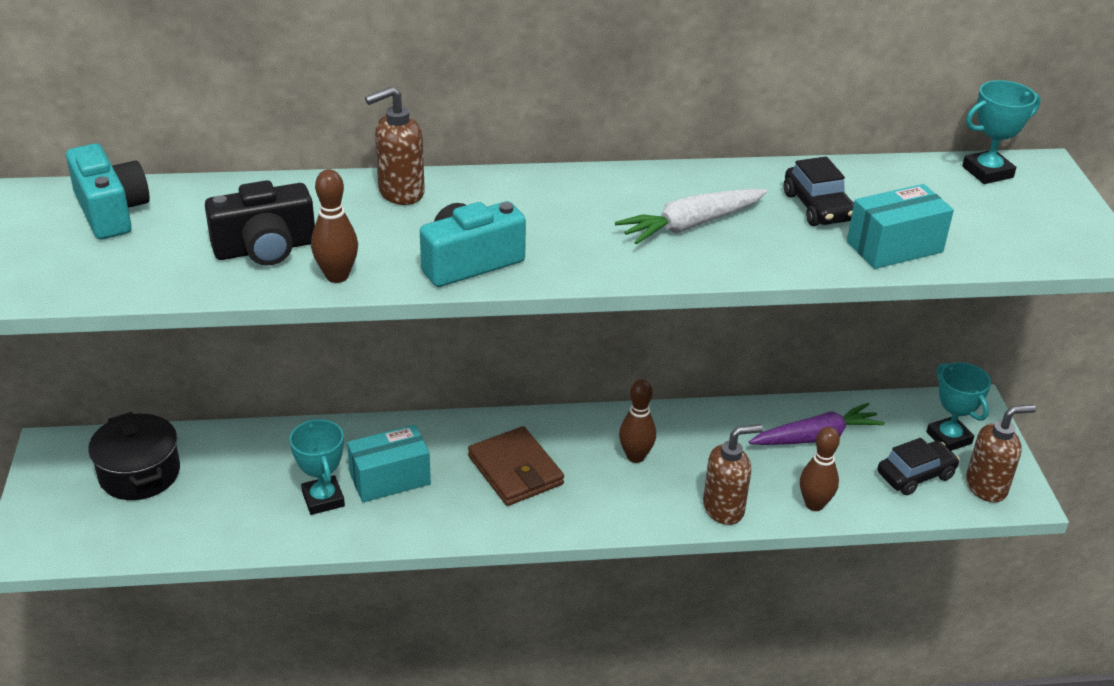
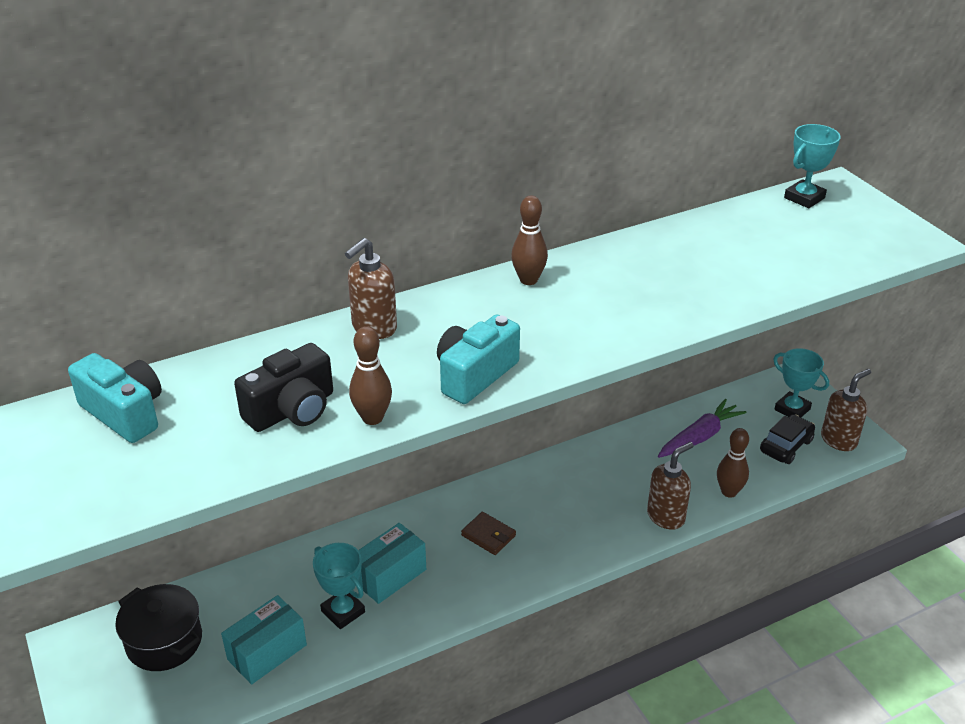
camera: 20 degrees left, 0 degrees up
(515, 470) = (488, 535): brown wallet -> brown wallet, size x0.61
(635, 456) = (575, 494): brown bowling pin -> brown bowling pin (528, 280)
(691, 225) = (625, 296): white carrot -> none
(817, 207) = (707, 257): black car -> none
(894, 247) = (783, 275): turquoise box -> turquoise box (267, 652)

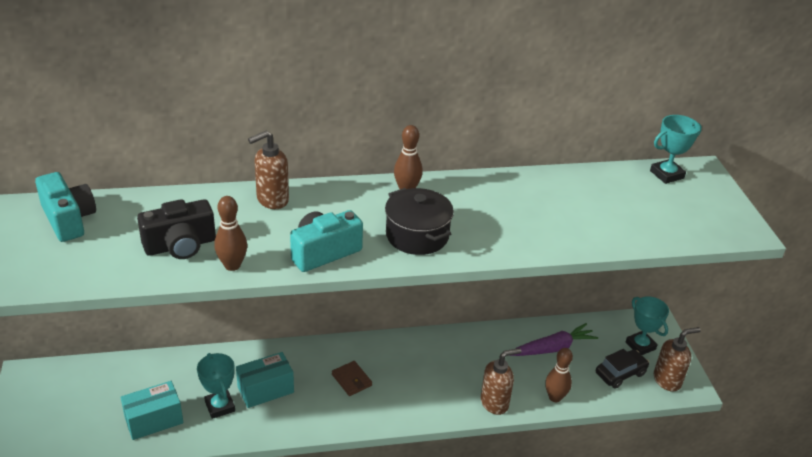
camera: 15 degrees right, 0 degrees up
(164, 641) = (89, 392): black pot -> black pot (417, 235)

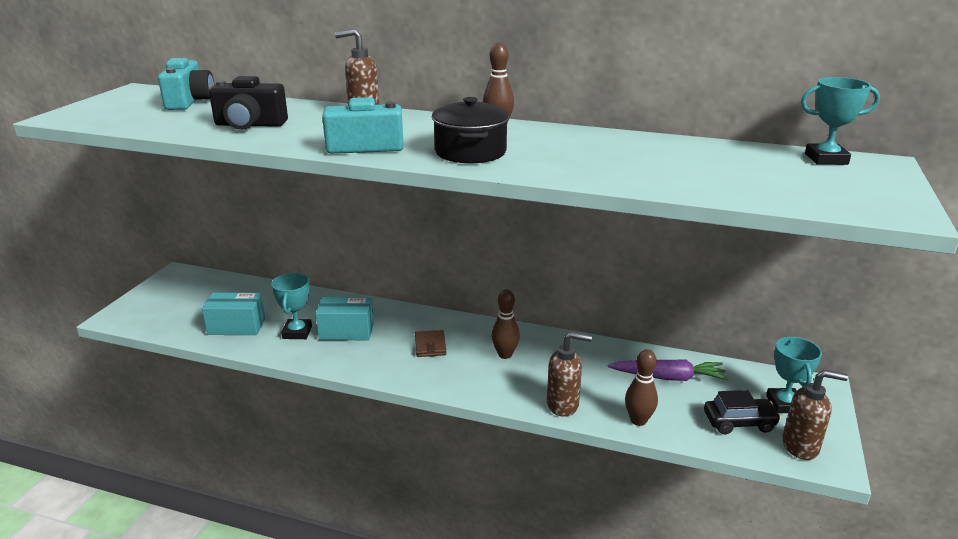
camera: 30 degrees right, 10 degrees down
(232, 265) = (274, 140): brown bowling pin -> brown bowling pin (505, 354)

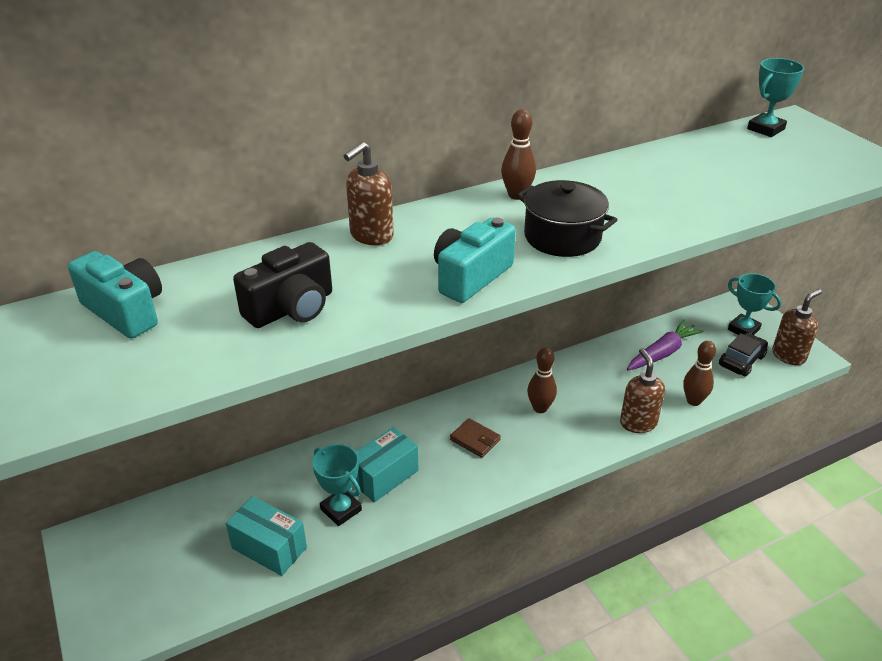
camera: 45 degrees left, 10 degrees up
(236, 327) = (269, 548): turquoise box -> turquoise box turned 75 degrees clockwise
(563, 405) = (638, 423): brown soap dispenser -> brown soap dispenser turned 60 degrees counterclockwise

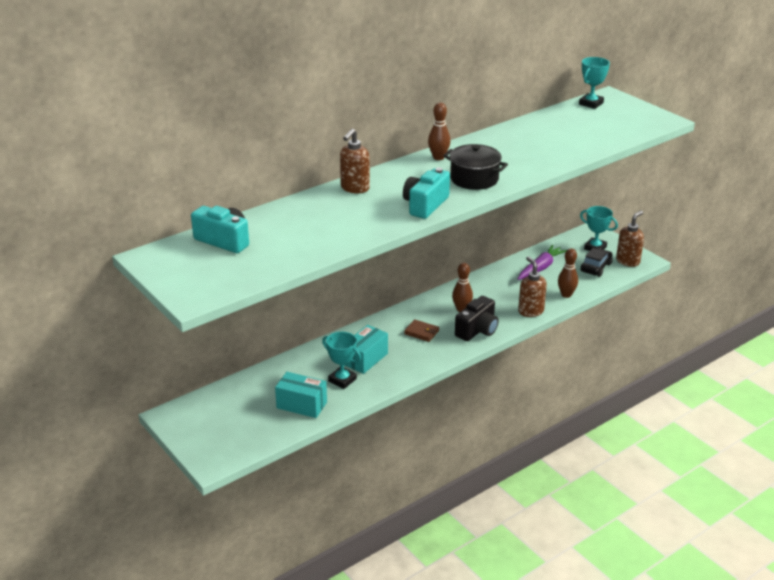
camera: 10 degrees left, 5 degrees down
(291, 308) = (324, 230): black camera -> black camera (477, 330)

